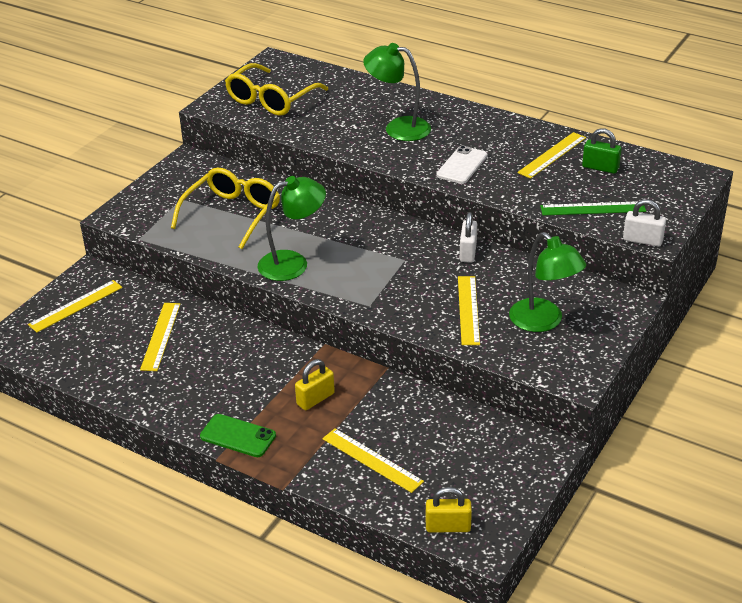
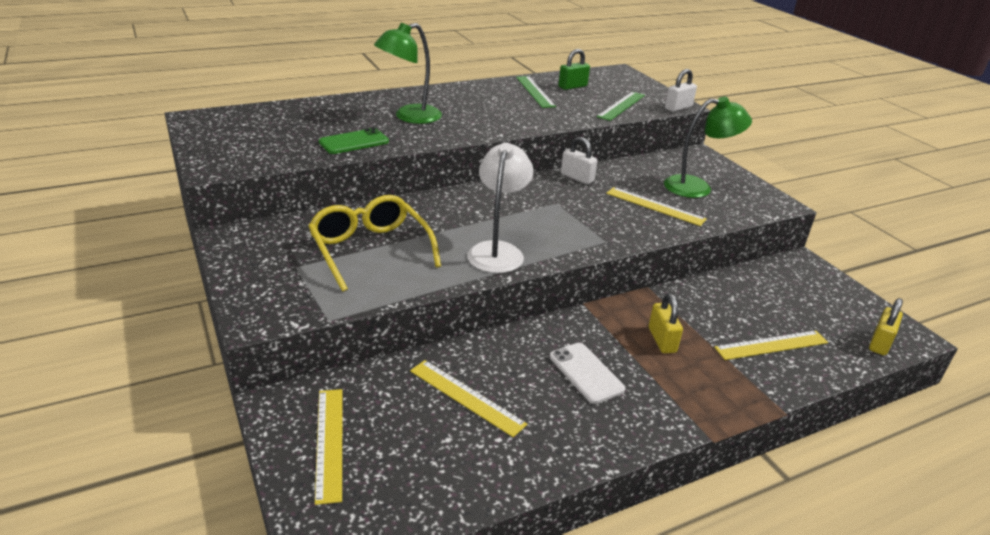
camera: 60 degrees left, 5 degrees down
(238, 436) = (685, 410): green phone -> green phone (354, 142)
(271, 100) = (262, 142): yellow glasses -> none
(293, 263) = (497, 251): green lamp -> white lamp
(462, 165) = (503, 118): white phone -> white phone (586, 373)
(552, 155) = (535, 91): yellow ruler -> green ruler

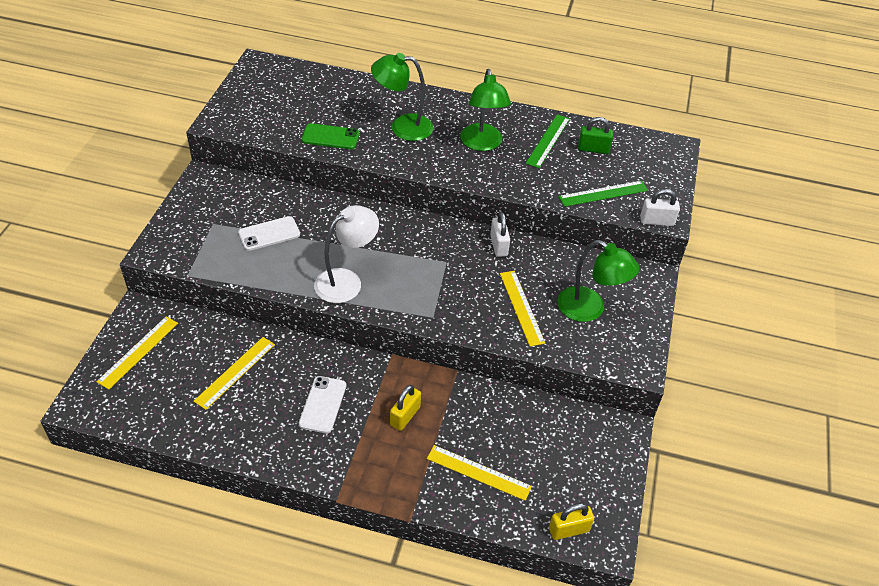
camera: 40 degrees right, 15 degrees up
(370, 250) = (269, 234): yellow glasses -> white phone
(466, 397) = (235, 372): yellow ruler -> yellow ruler turned 45 degrees clockwise
(491, 107) = (482, 144): none -> green lamp

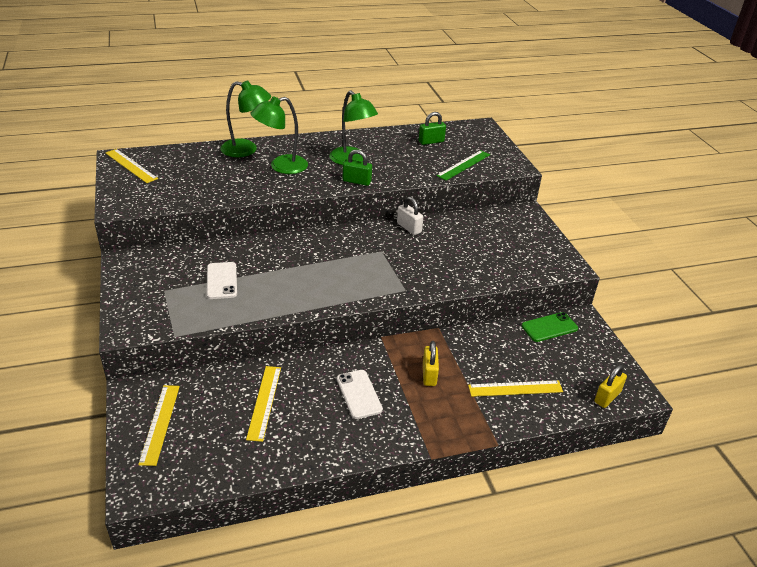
camera: 30 degrees left, 10 degrees down
(269, 234) = (222, 281): white phone -> white phone turned 45 degrees counterclockwise
(330, 137) = (229, 189): green phone -> green phone (549, 327)
(346, 281) = (317, 290): white lamp -> none
(465, 173) = (356, 181): none -> green padlock
(521, 307) = (461, 260): yellow ruler -> yellow ruler (131, 165)
(548, 141) = (396, 145): green ruler -> none
(589, 309) = (507, 245): green lamp -> green lamp (246, 150)
(656, 221) = (513, 170): white padlock -> none

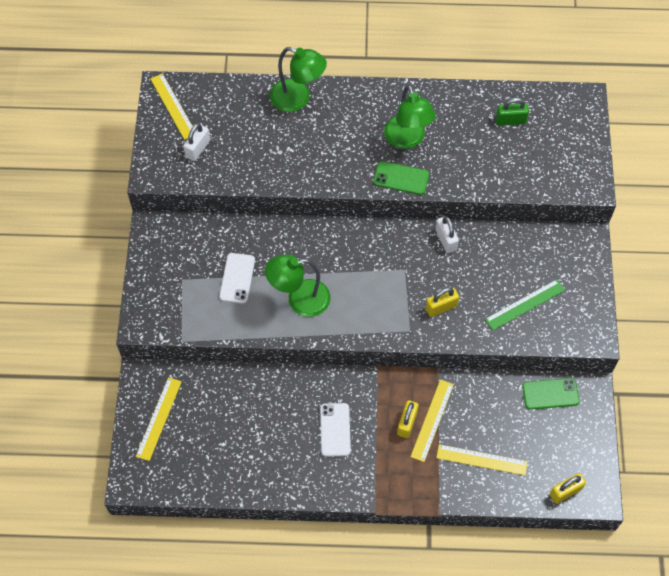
camera: 20 degrees right, 25 degrees up
(161, 187) = (198, 149): none -> white padlock
(264, 402) = (250, 417): yellow ruler -> yellow ruler (432, 420)
(281, 166) = (327, 137): green lamp -> green lamp (299, 299)
(356, 181) = (401, 178): green padlock -> green phone
(426, 270) = (441, 307): none -> yellow padlock
(463, 165) = (531, 172): green ruler -> green ruler (525, 304)

